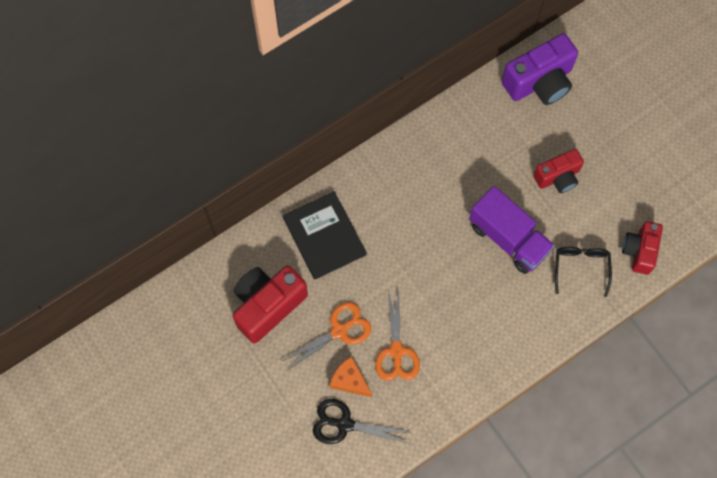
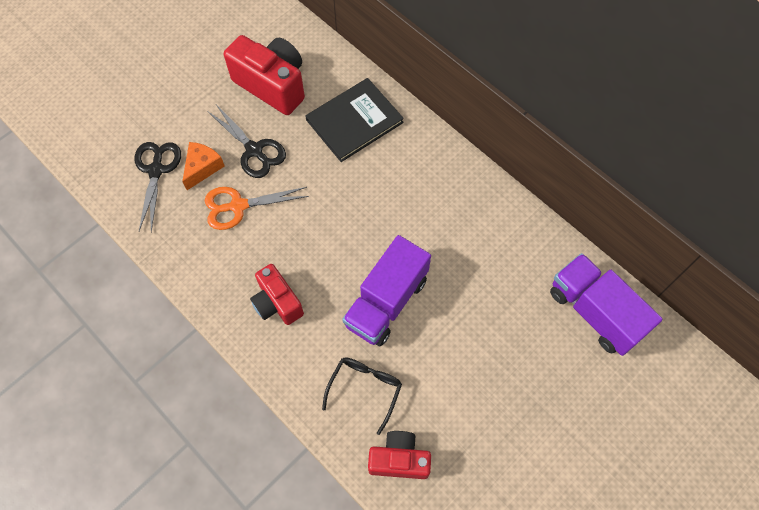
camera: 80 degrees right, 5 degrees down
(339, 331) = (254, 150): orange scissors -> black scissors
(539, 82) = (594, 312): purple camera -> purple truck
(558, 177) = (475, 348): red camera -> red camera (277, 303)
(581, 267) = (365, 389): black glasses -> black glasses turned 60 degrees counterclockwise

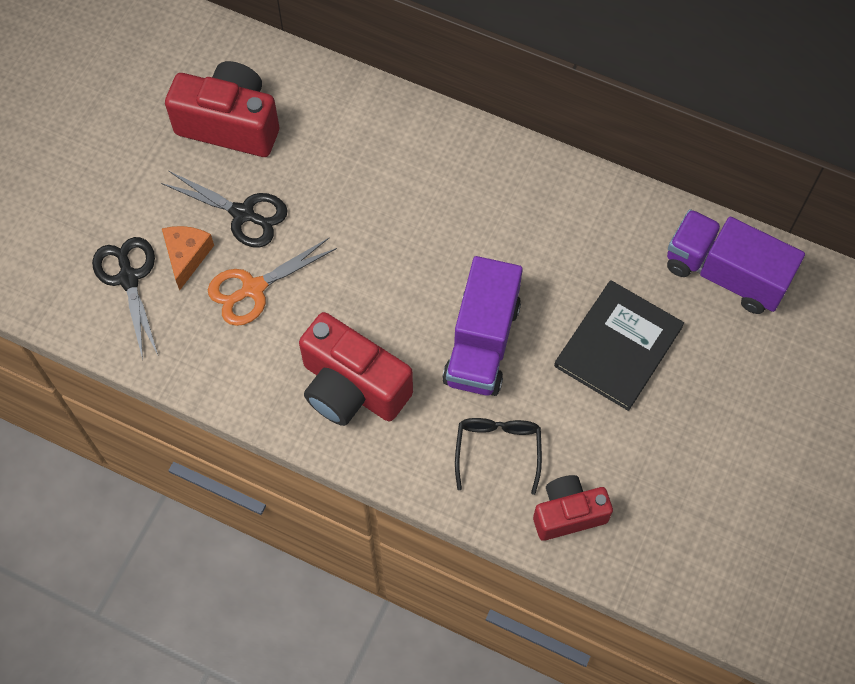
camera: 20 degrees left, 0 degrees up
(277, 303) = (352, 387): red camera -> red camera, size x1.59
(354, 121) = (354, 138): black book -> black book (618, 346)

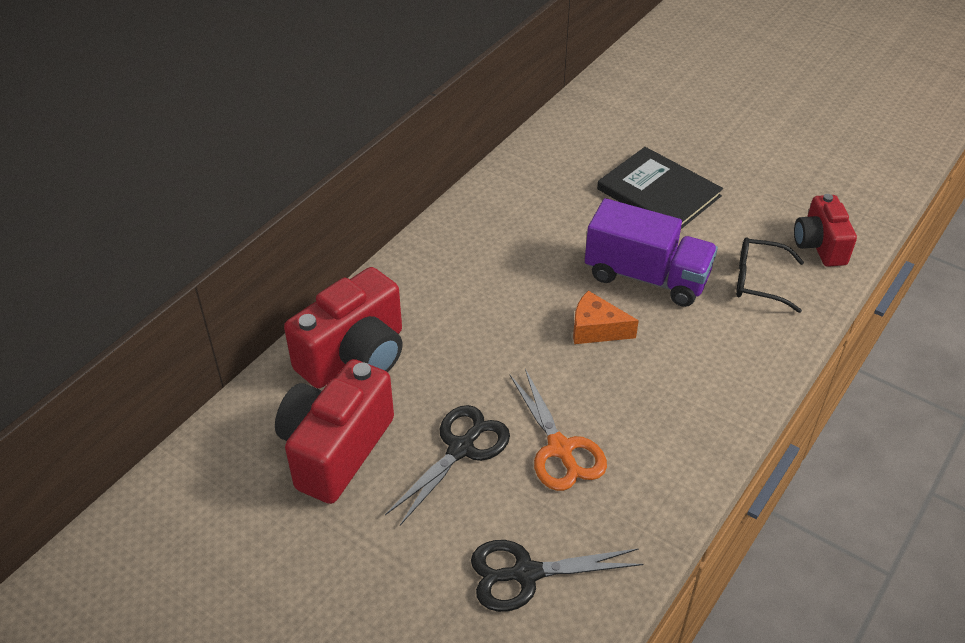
camera: 80 degrees left, 20 degrees down
(186, 256) = (506, 509): orange cheese -> orange cheese (596, 329)
(352, 387) = (688, 378): red camera -> red camera (355, 356)
(725, 274) = (596, 124): purple truck -> none

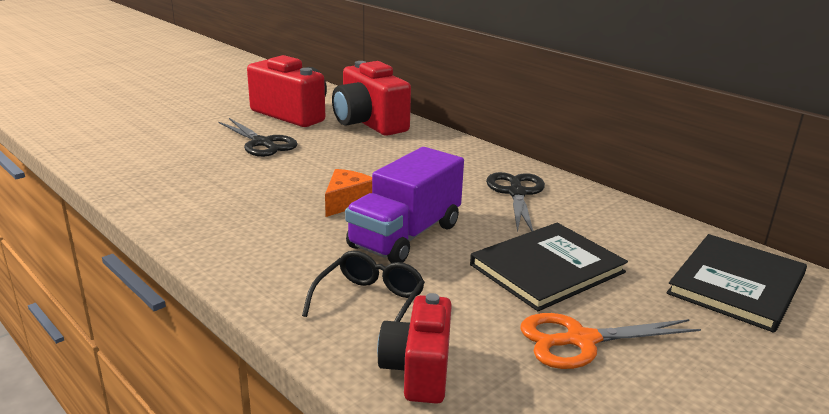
camera: 100 degrees right, 20 degrees down
(526, 573) = (146, 149): black scissors -> black scissors (516, 193)
(560, 448) = (233, 171): orange scissors -> orange scissors (581, 340)
(633, 107) = (736, 284): none -> black book
(819, 245) = (418, 370): red camera -> red camera turned 90 degrees counterclockwise

